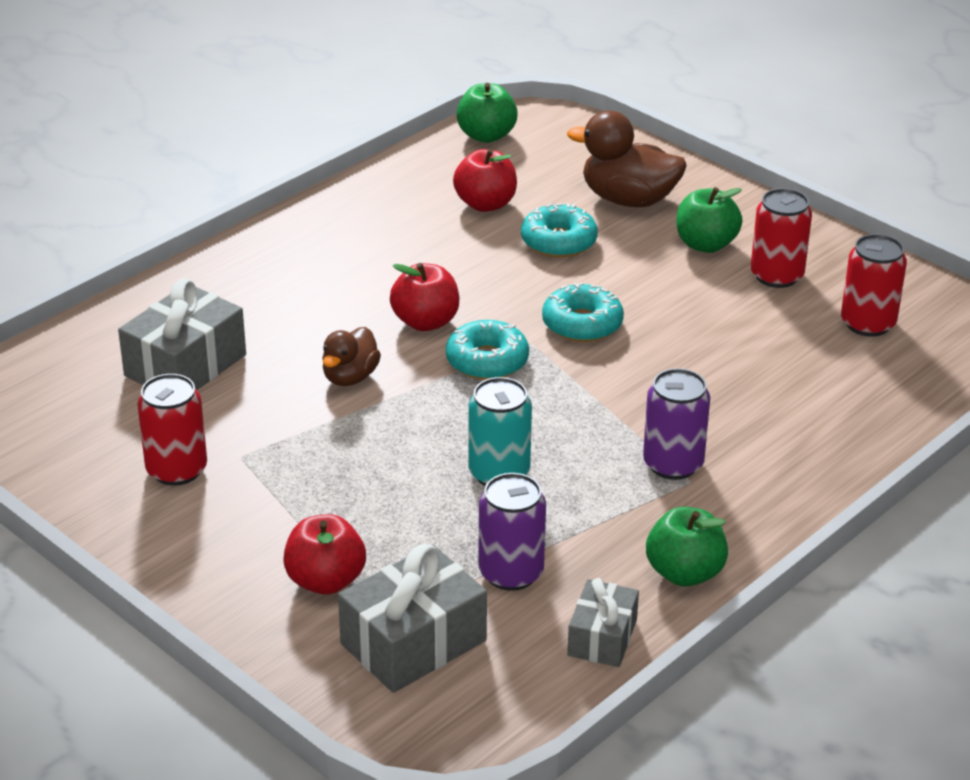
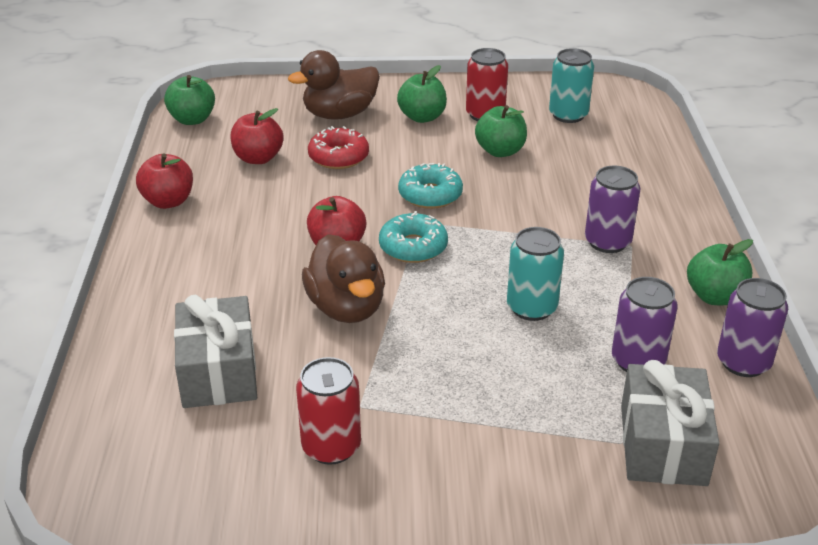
camera: 45 degrees left, 0 degrees up
(325, 581) = (550, 447): red apple -> red apple (168, 201)
(350, 377) = (346, 308): brown duck -> brown duck, size x1.64
(558, 241) = (338, 157): turquoise donut -> red donut
(602, 637) = (743, 362): grey gift -> purple can
(725, 321) = (500, 151): none -> green apple
(868, 323) = (568, 115): red can -> turquoise can

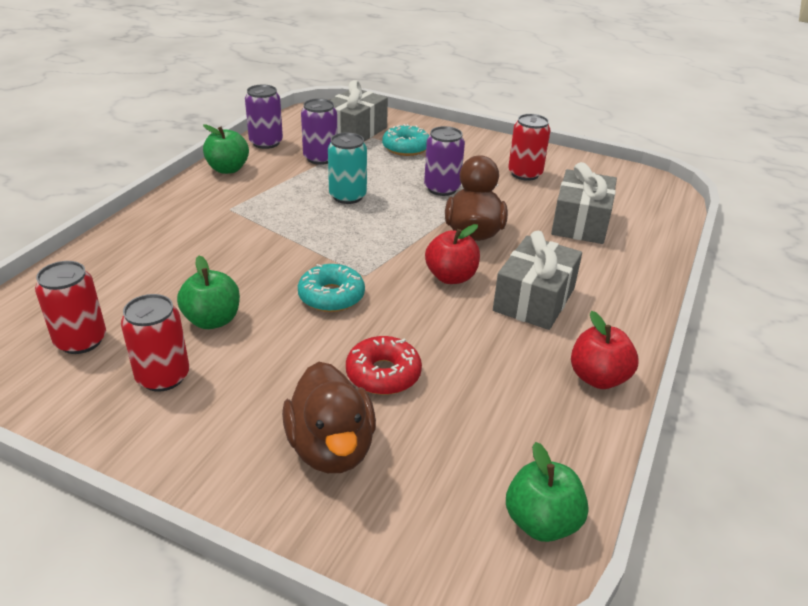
camera: 155 degrees left, 0 degrees up
(244, 249) = (534, 299): none -> grey gift
(258, 158) = (476, 406): red apple -> none
(339, 114) = (331, 448): brown duck -> brown duck turned 75 degrees clockwise
(413, 247) = (389, 257): turquoise donut -> turquoise donut (406, 148)
(422, 117) = (236, 401): green apple -> none
(568, 115) = (81, 341): turquoise can -> red can
(607, 242) = (242, 215): purple can -> purple can (442, 188)

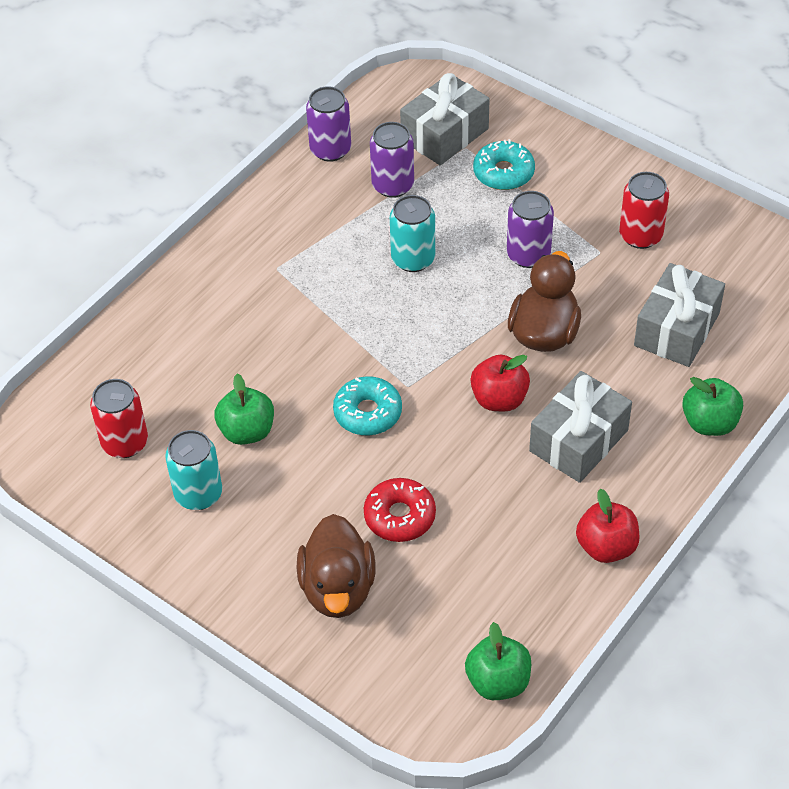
camera: 15 degrees right, 15 degrees up
(163, 377) = (198, 494): red can -> turquoise can
(228, 169) = (280, 198): green apple -> green apple (709, 423)

